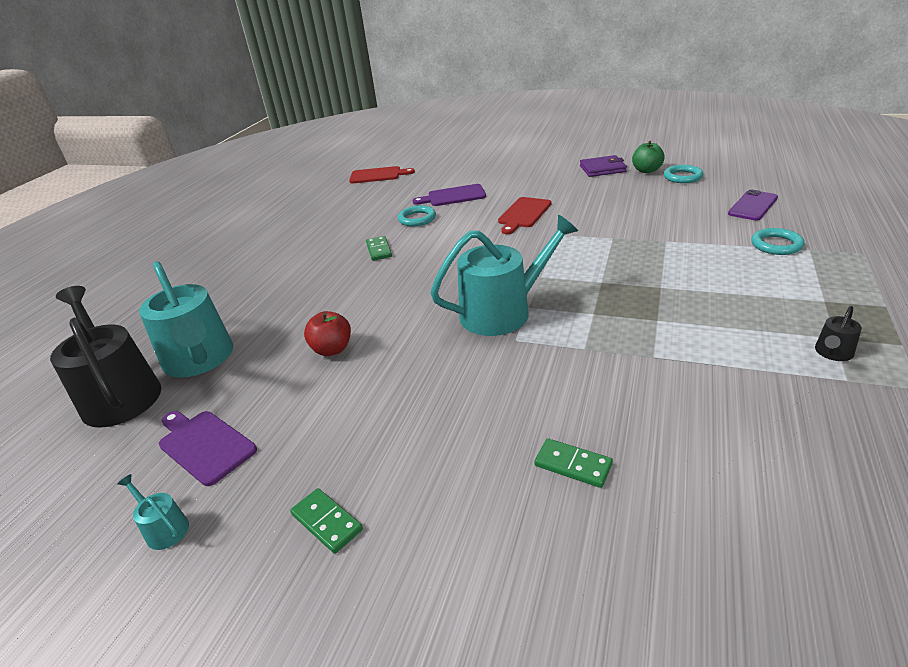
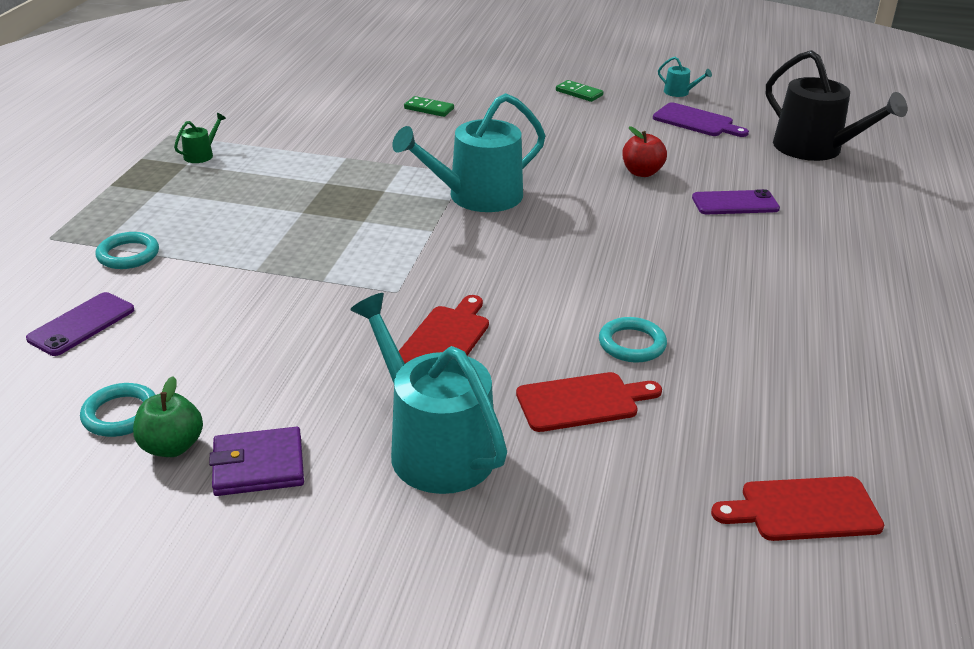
camera: 170 degrees right, 0 degrees up
(200, 359) = (771, 169): turquoise watering can -> turquoise watering can (434, 447)
(273, 317) = (735, 203): none -> purple phone
(379, 250) = (663, 283): green domino -> none
(453, 196) = (582, 401): purple cutting board -> red cutting board
(833, 353) = (201, 155): black watering can -> green watering can

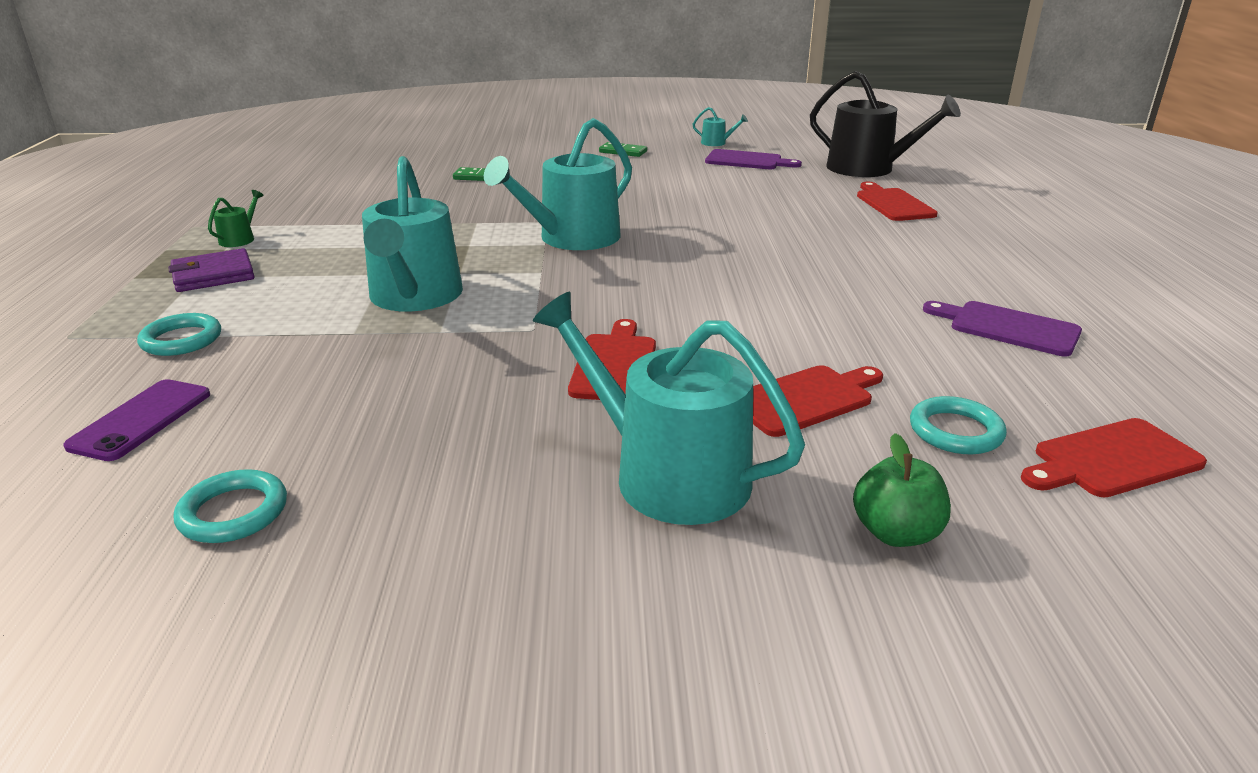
camera: 15 degrees left, 5 degrees down
(172, 446) = (323, 537): green apple -> green apple (895, 533)
(258, 465) = (454, 537): purple wallet -> purple wallet (213, 275)
(316, 241) = (414, 297): none -> turquoise watering can
(632, 344) = (818, 339): turquoise ring -> turquoise ring (955, 431)
(642, 172) = (724, 202): red apple -> none
(735, 203) = (829, 214): purple phone -> none
(808, 199) = (893, 204): none -> red cutting board
(814, 363) = (1007, 328): none -> purple cutting board

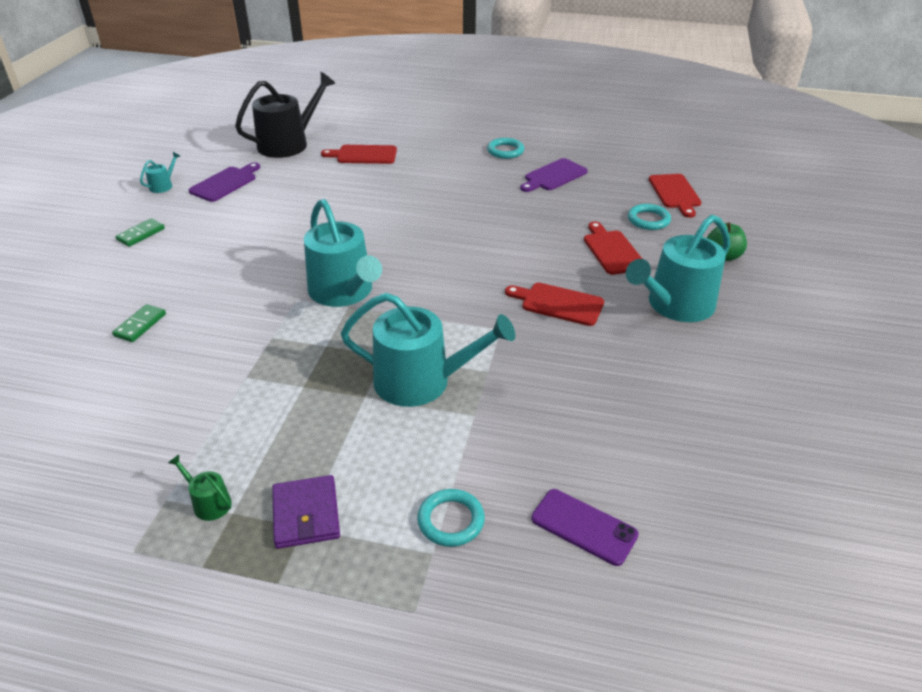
camera: 75 degrees left, 10 degrees up
(233, 512) = (700, 465): turquoise ring -> turquoise ring (505, 151)

